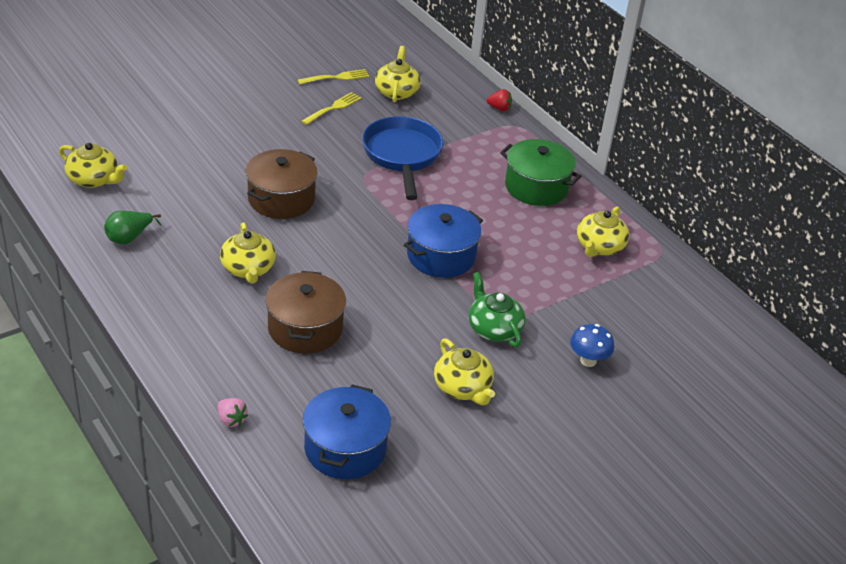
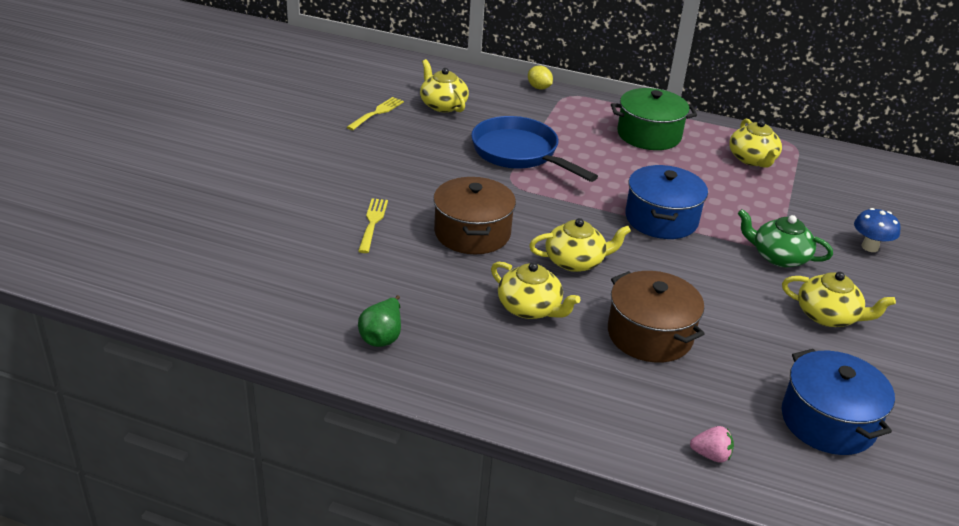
camera: 35 degrees left, 5 degrees down
(94, 179) = (269, 297): yellow teapot -> yellow teapot (575, 261)
(333, 108) = (409, 138): yellow fork -> yellow fork (372, 223)
(499, 108) = (539, 88): red strawberry -> yellow lemon

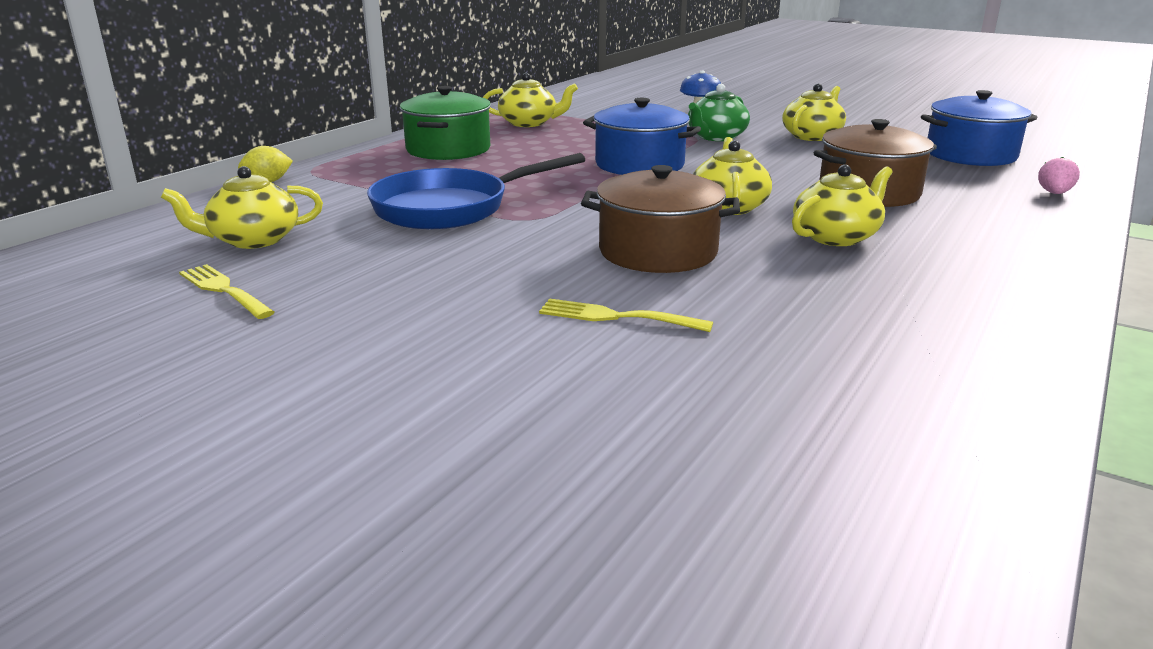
camera: 75 degrees left, 10 degrees down
(382, 336) = (942, 329): green pear -> none

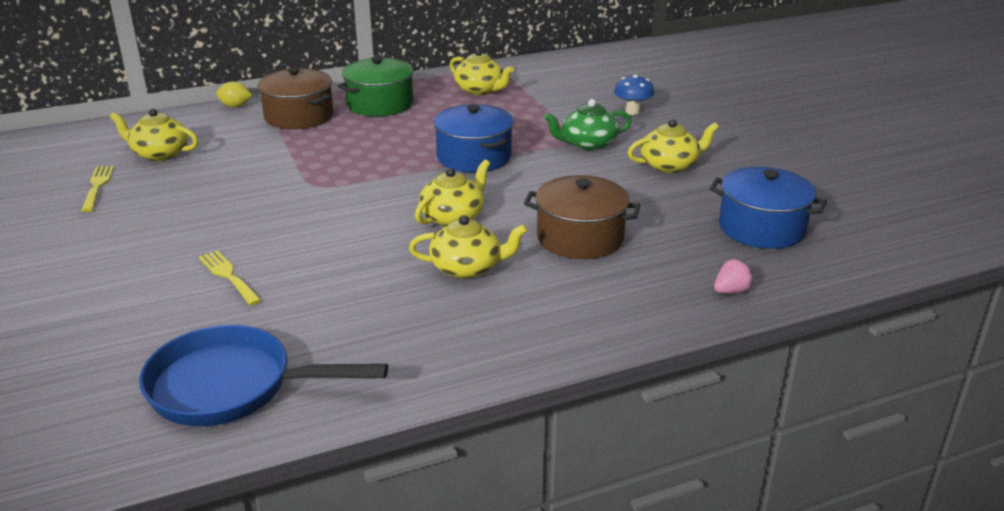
camera: 35 degrees right, 5 degrees up
(450, 208) = (290, 161): blue pan -> blue pan (231, 387)
(658, 251) = (336, 238): brown pot -> brown pot (299, 116)

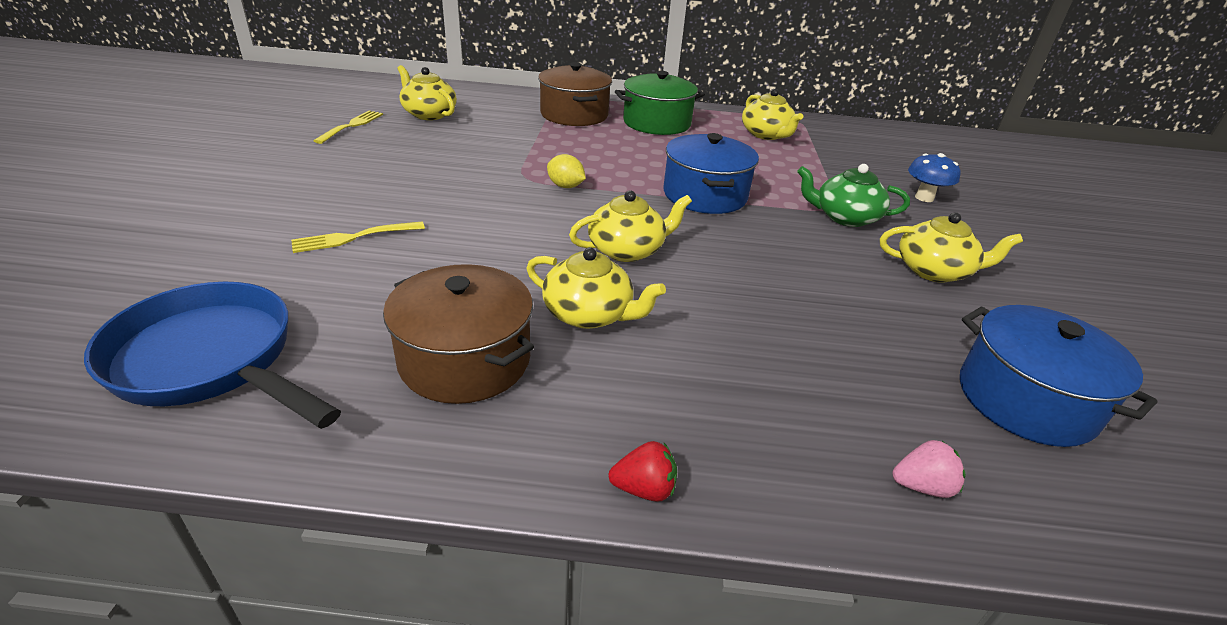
camera: 25 degrees right, 5 degrees up
(228, 276) = (353, 237): yellow fork -> yellow fork turned 105 degrees counterclockwise
(235, 106) = (530, 94): yellow lemon -> yellow lemon (565, 186)
(580, 238) = (753, 324): brown pot -> brown pot (465, 360)
(587, 347) = (644, 489): none -> red strawberry

